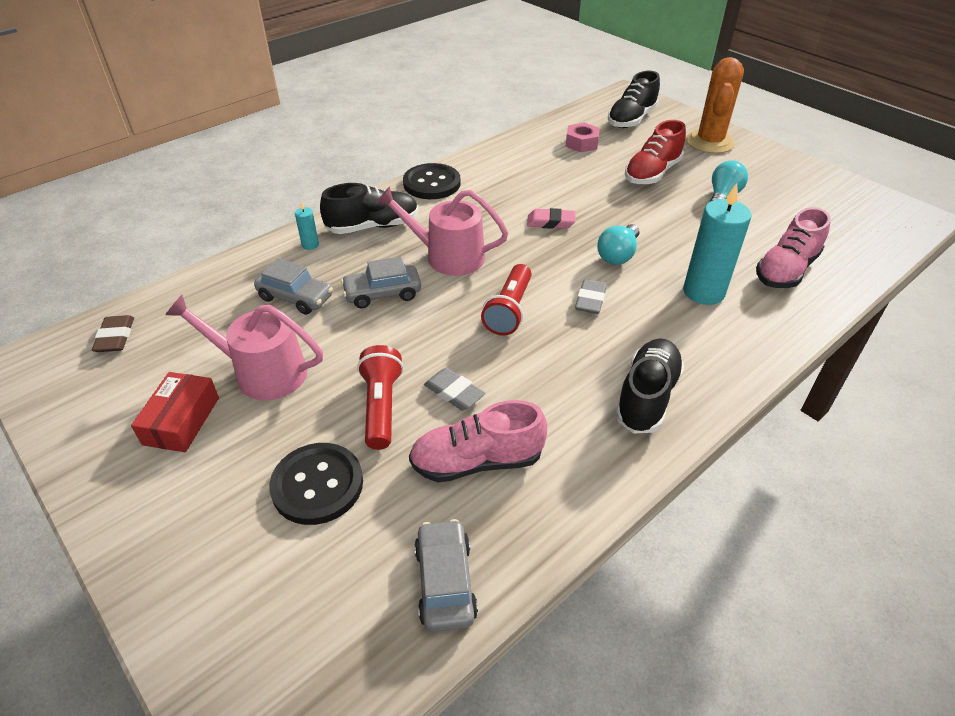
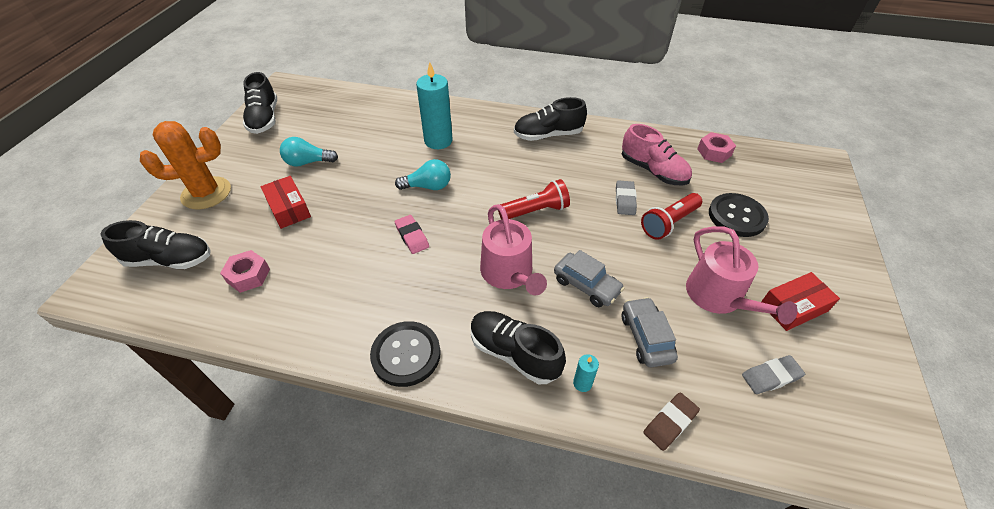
camera: 125 degrees left, 5 degrees up
(115, 337) = (817, 430): brown eraser -> brown eraser (670, 423)
(445, 582) = (714, 152): grey car -> pink nut
(590, 300) = (489, 181): grey eraser -> grey eraser (771, 377)
(652, 173) = (288, 208): red shoe -> red box
(786, 270) = (387, 118): pink shoe -> none
(834, 190) = (264, 119): none -> black shoe

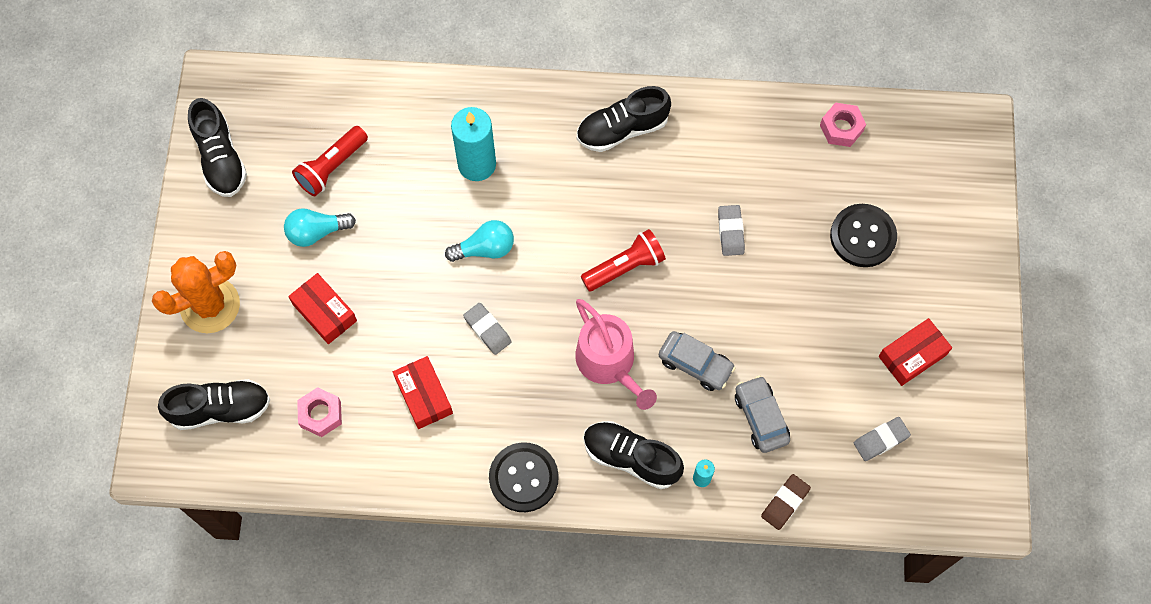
camera: 10 degrees left, 20 degrees up
(341, 275) = (424, 396): none -> red box
(412, 236) = (487, 330): pink eraser -> grey eraser
(653, 171) = (763, 175): pink shoe -> none
(668, 223) = (783, 260): red flashlight -> red flashlight (331, 167)
(719, 297) = (836, 355): pink watering can -> none

